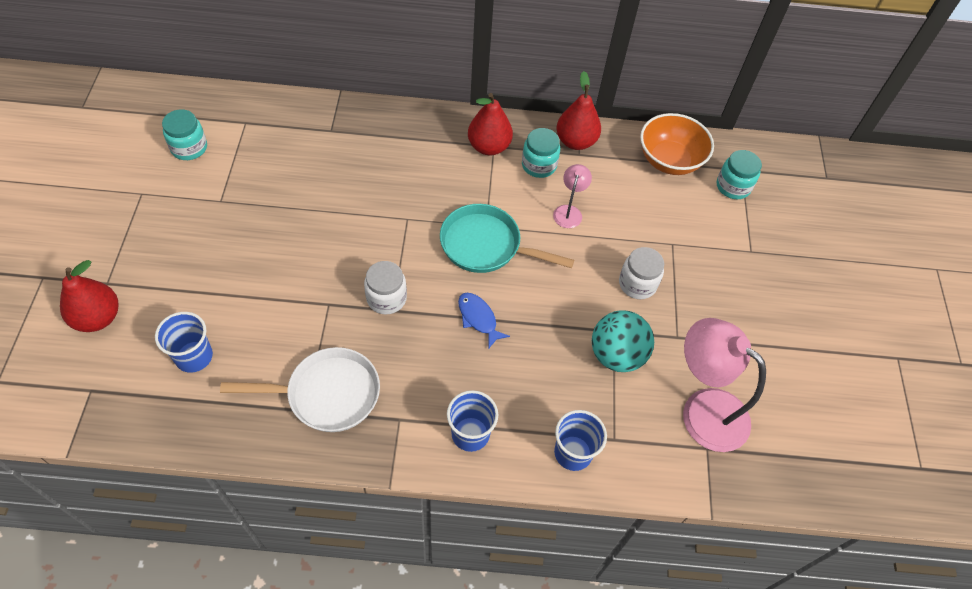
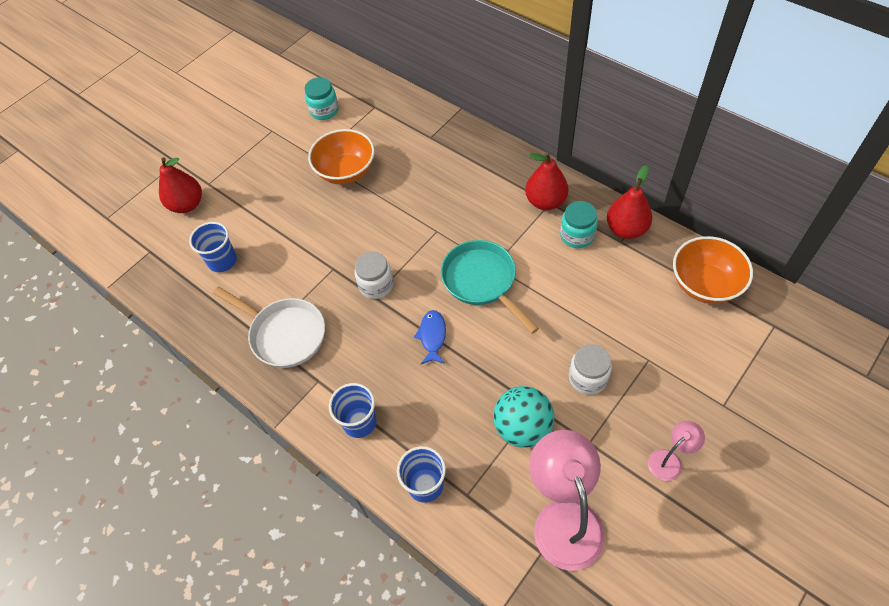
camera: 45 degrees right, 0 degrees up
(265, 201) = (346, 172): none -> orange bowl
(569, 211) = (574, 286): pink lamp -> pink lamp (669, 460)
(733, 186) = (752, 337): turquoise jar -> none

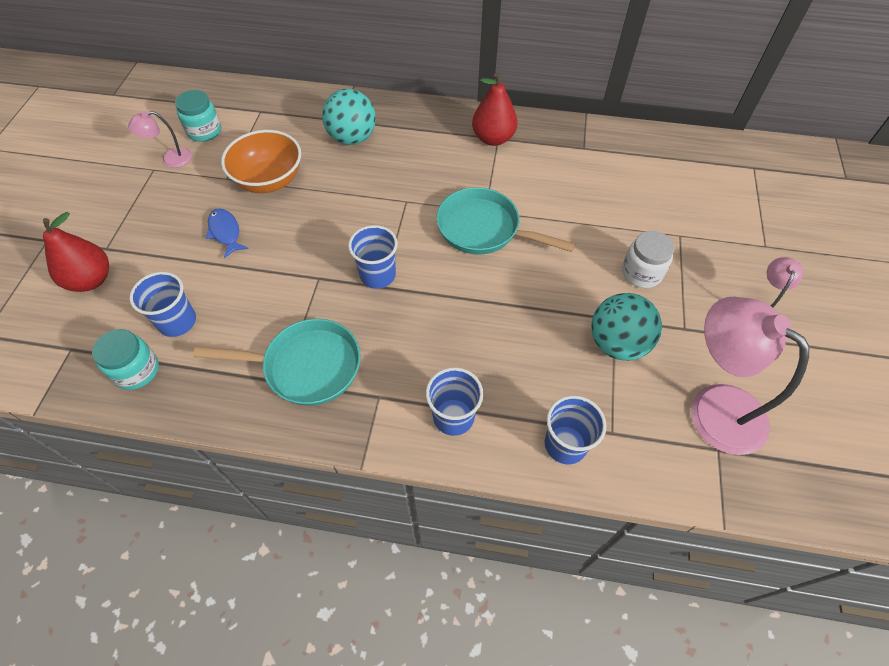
camera: 35 degrees left, 0 degrees up
(284, 334) = (306, 366): white pan -> turquoise pan
(288, 126) = (171, 159): none -> pink lamp
(376, 285) = (378, 275): white jar -> blue cup
(430, 157) = (352, 138): none -> turquoise ball
(432, 336) = (471, 299): blue fish -> blue fish (225, 232)
(577, 235) = (542, 157): turquoise jar -> turquoise jar (137, 370)
(626, 229) = (581, 136): red pear -> none
(704, 284) = (677, 156): orange bowl -> none

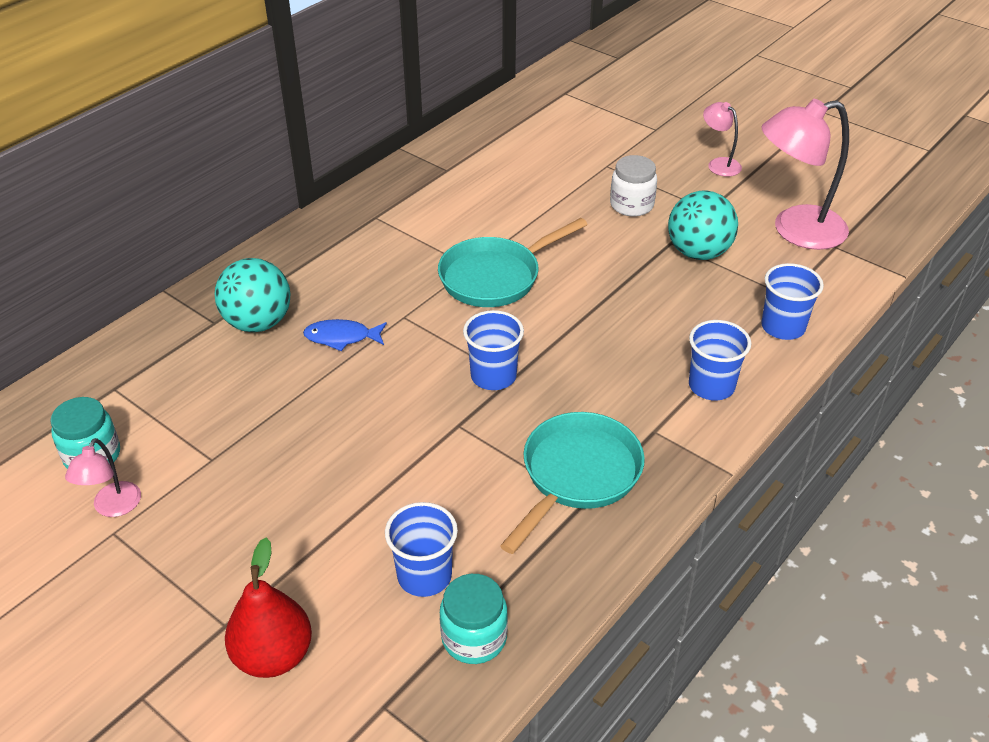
camera: 60 degrees left, 15 degrees down
(225, 232) = (311, 487): blue fish -> blue fish (341, 337)
(269, 180) = (257, 419): orange bowl -> none
(493, 138) = (372, 220): red pear -> none

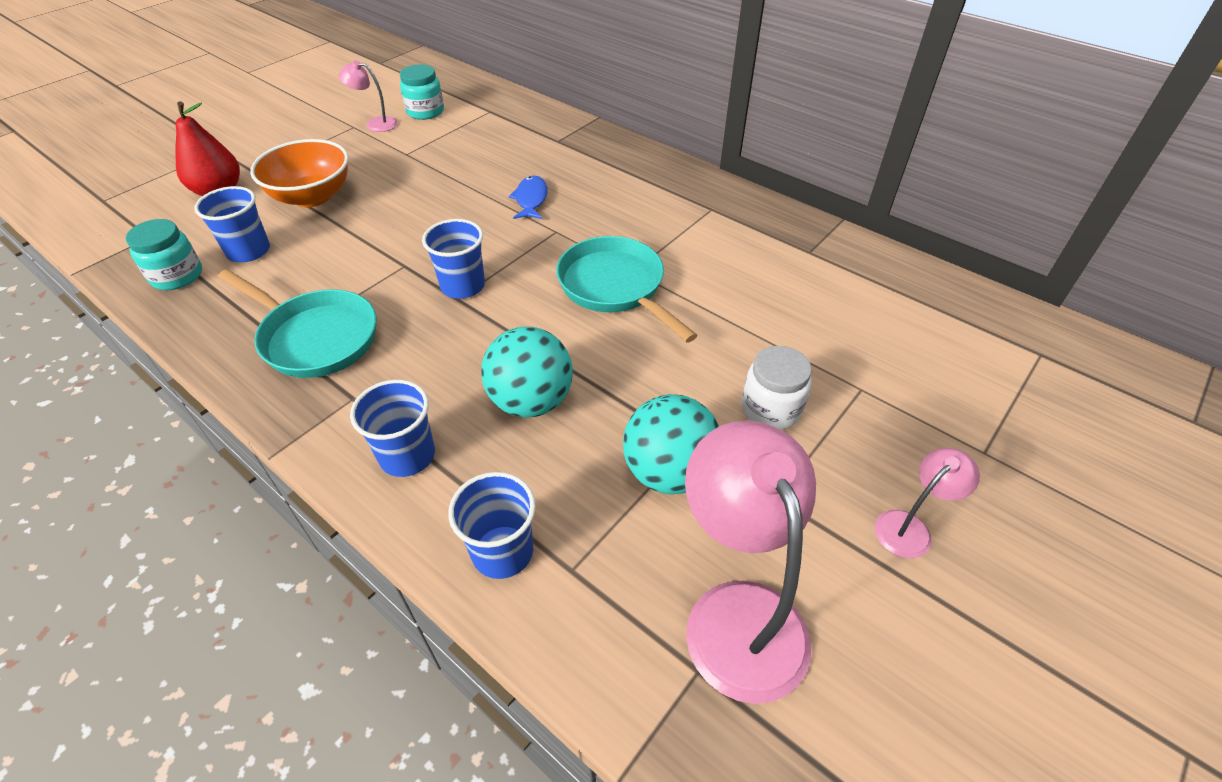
camera: 90 degrees right, 5 degrees up
(258, 323) = (555, 159): turquoise ball -> turquoise ball (531, 401)
(305, 539) = (312, 197): none -> orange bowl

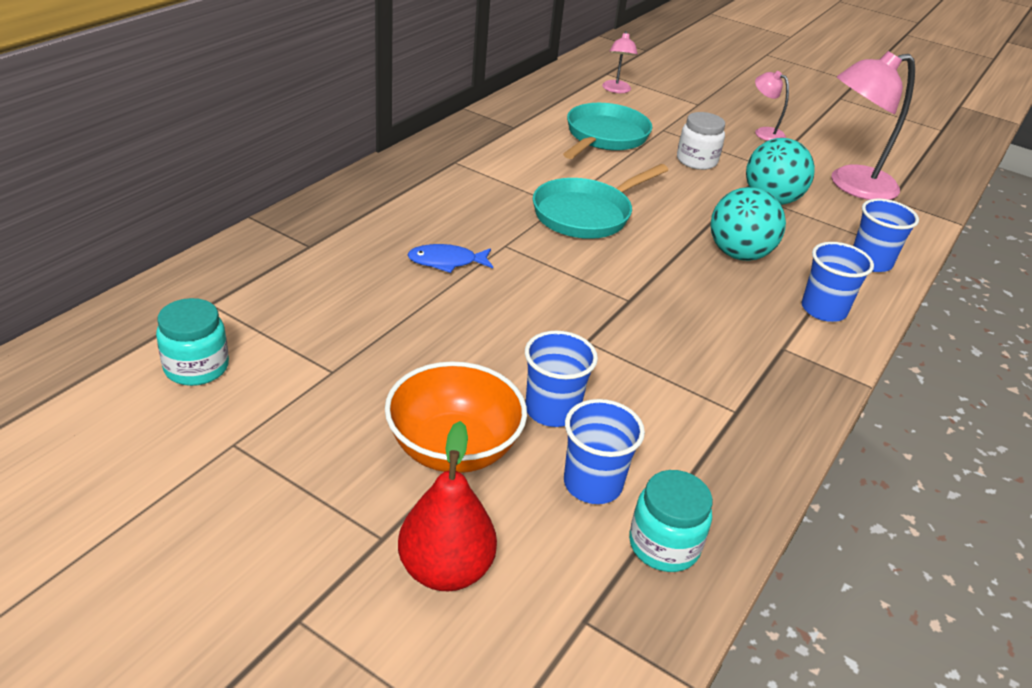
camera: 100 degrees left, 10 degrees down
(315, 337) = (721, 387): turquoise pan -> turquoise pan (604, 137)
(375, 124) = (229, 418): pink lamp -> pink lamp (616, 90)
(463, 286) = (610, 298): blue cup -> blue cup (552, 410)

